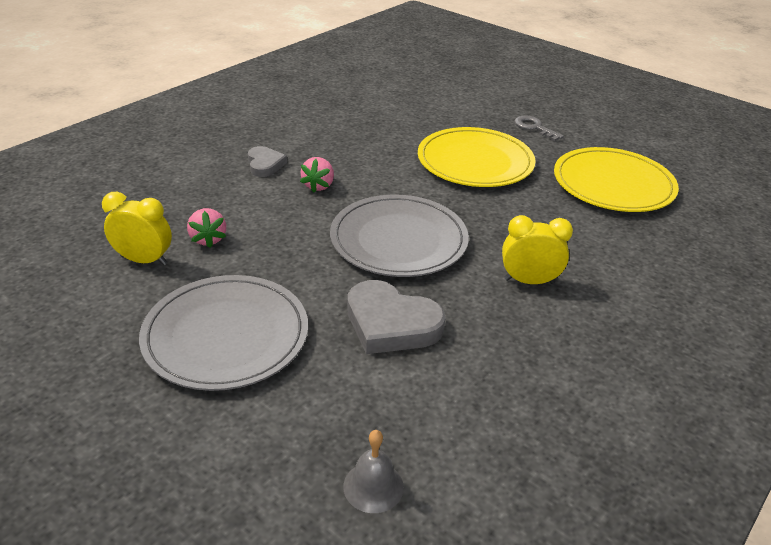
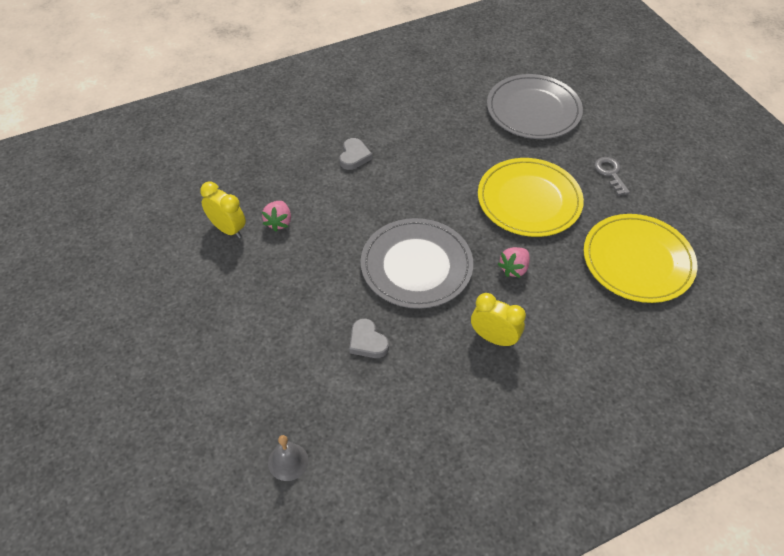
camera: 25 degrees right, 15 degrees up
(226, 335) = (253, 313): grey plate -> grey plate (533, 110)
(318, 186) = (384, 191): pink strawberry -> pink strawberry (514, 268)
(391, 324) = (367, 342): grey heart -> grey heart, size x0.59

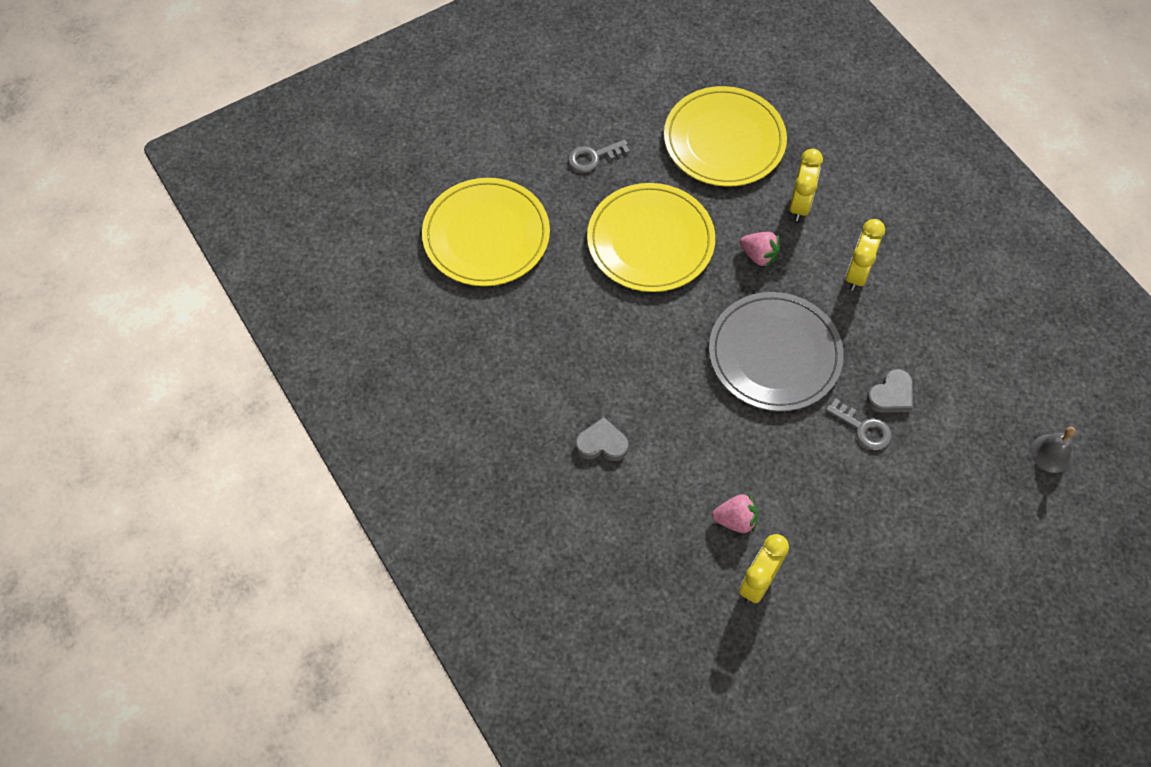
camera: 95 degrees left, 10 degrees up
(339, 315) = (863, 428): none -> grey key
(533, 110) = (486, 235): grey plate -> yellow plate
(569, 306) = (800, 204): none -> yellow clock

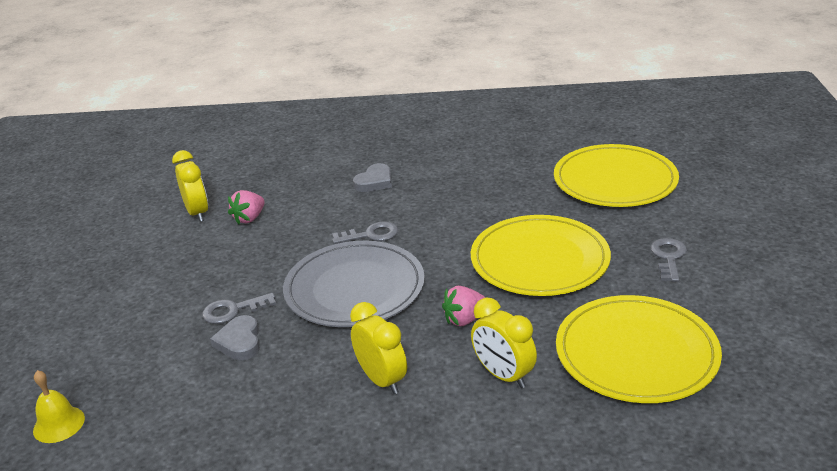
camera: 125 degrees right, 30 degrees down
(694, 389) = (371, 235): none -> grey key
(1052, 453) = (59, 424): grey bell -> yellow bell

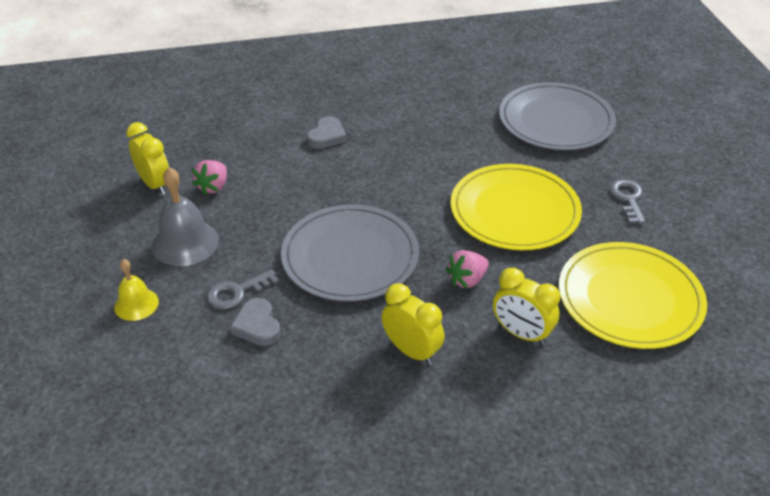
camera: 15 degrees left, 10 degrees up
(59, 424) = (105, 437): yellow bell -> yellow bell (136, 304)
(203, 264) = (185, 243): none -> grey bell
(371, 235) = (345, 196): grey key -> none
(615, 180) = (556, 121): yellow plate -> grey plate

